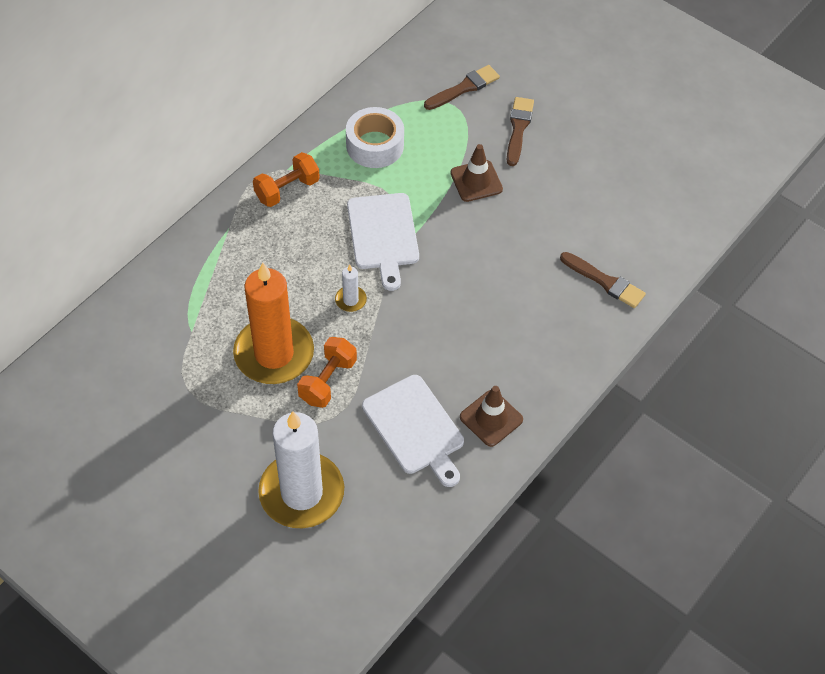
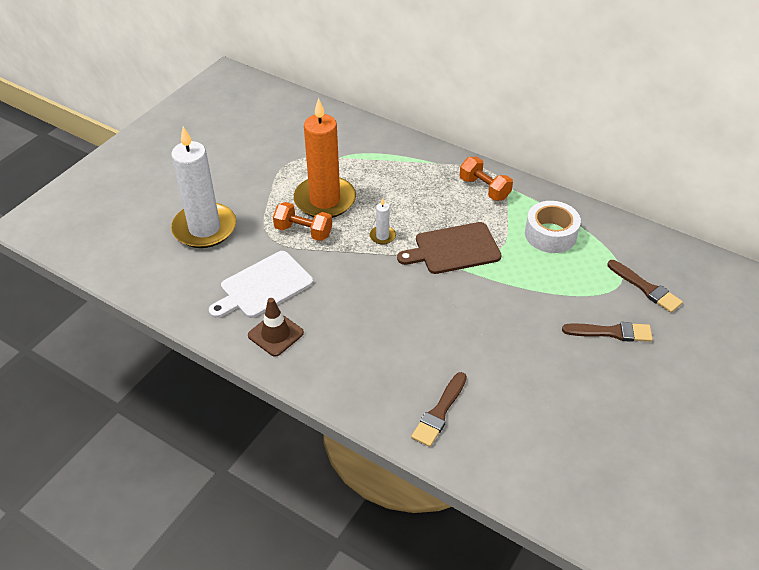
camera: 85 degrees right, 10 degrees down
(383, 235) = (453, 249): white cutting board -> brown cutting board
(476, 181) = (534, 305): brown traffic cone -> none

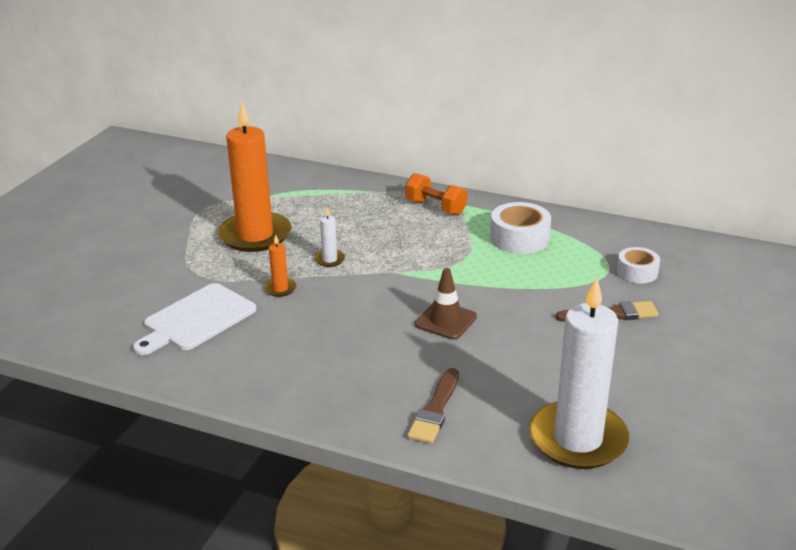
camera: 10 degrees left, 15 degrees down
(204, 228) = (114, 275): white candle -> white candle (578, 439)
(275, 334) = (220, 361): brown traffic cone -> brown traffic cone (445, 320)
(303, 231) = (235, 265): orange dumbbell -> none
(336, 263) = (280, 289): none -> orange candle
(453, 249) = (414, 262): brown cutting board -> none
(646, 288) = (637, 272): brown brush -> white tape

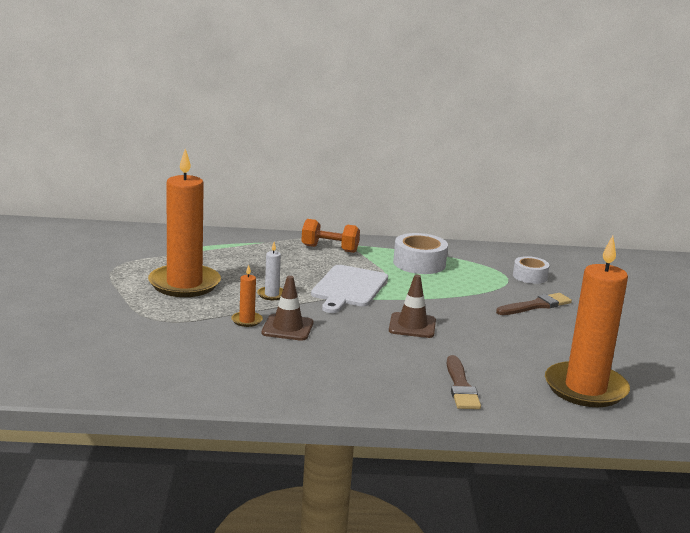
camera: 25 degrees left, 10 degrees down
(196, 319) = (189, 352): white cutting board -> white cutting board (348, 288)
(313, 304) = (287, 328): none -> brown traffic cone
(578, 439) = (585, 388): white candle -> orange candle

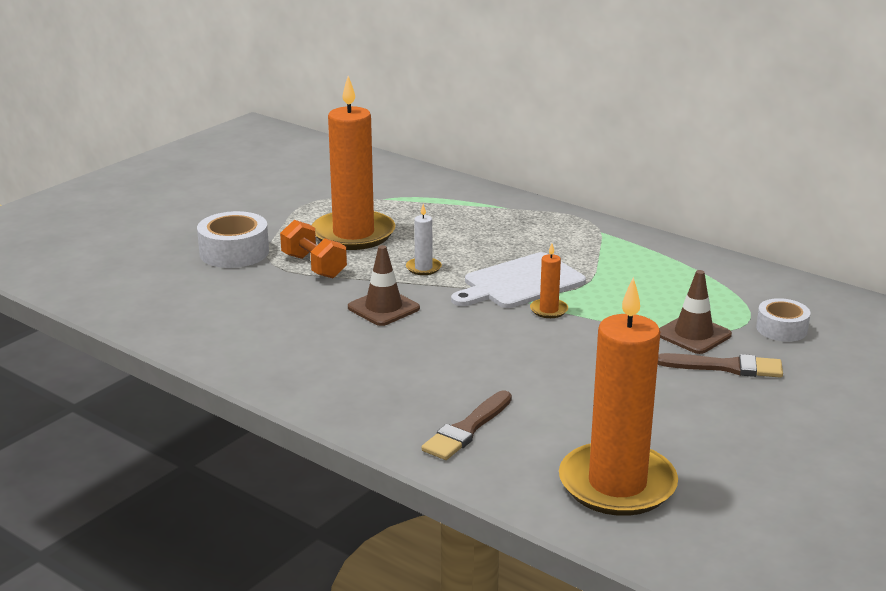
camera: 40 degrees right, 5 degrees up
(246, 321) = (355, 288): orange candle -> orange candle (549, 310)
(329, 249) = (571, 232): orange dumbbell -> orange dumbbell (314, 266)
(412, 326) = (524, 345): brown traffic cone -> brown traffic cone (693, 334)
(419, 263) = (655, 275): white tape -> white tape (234, 252)

